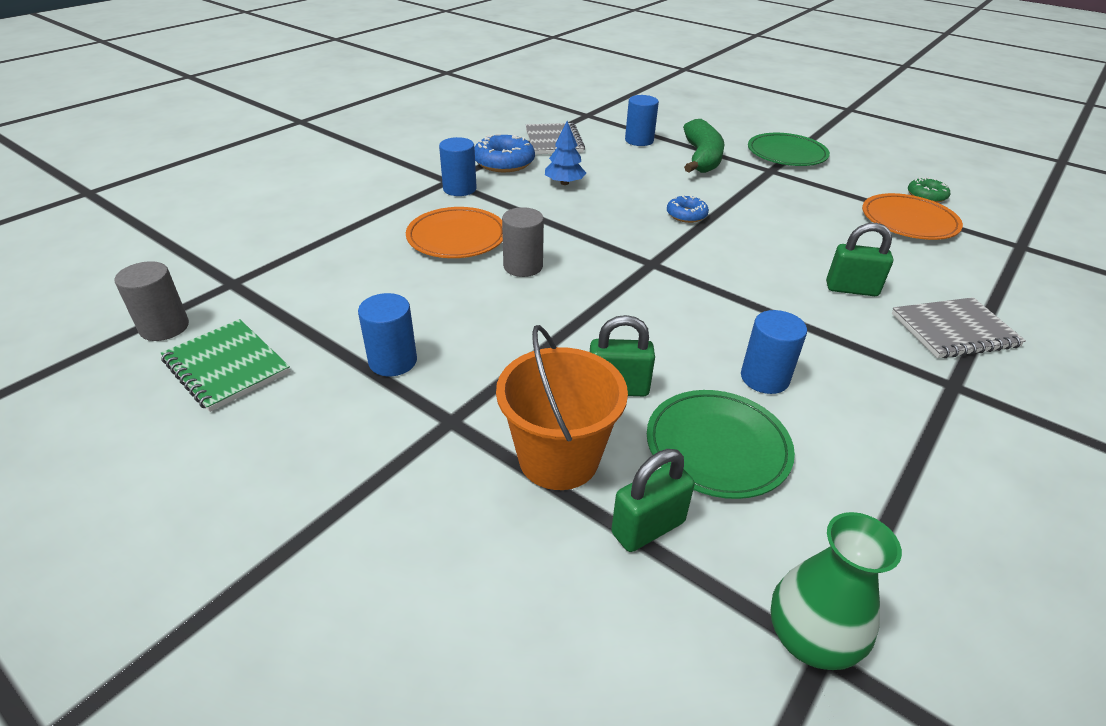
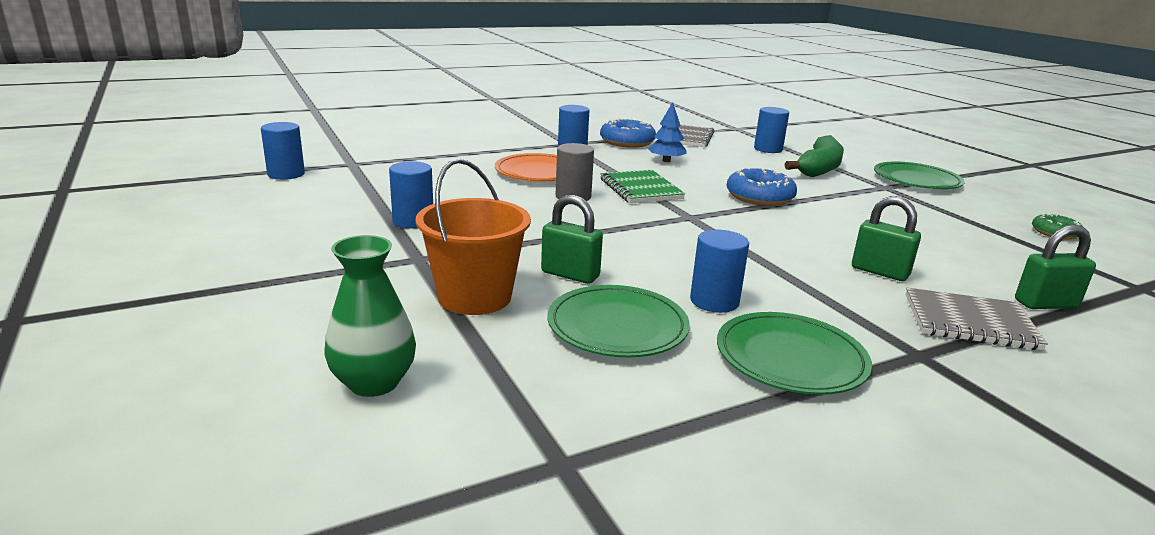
camera: 25 degrees right, 15 degrees down
(164, 327) = (286, 174): grey cylinder -> blue cylinder
(226, 366) = (302, 199): green notebook -> green notebook (640, 189)
(648, 527) = (500, 351): green padlock -> green padlock (1045, 304)
(686, 215) = (759, 197): blue donut -> blue donut, size x1.67
(809, 639) = (560, 452): green vase -> green vase (374, 382)
(875, 430) = (790, 358): none -> green plate
(909, 221) = (1009, 244): orange plate -> none

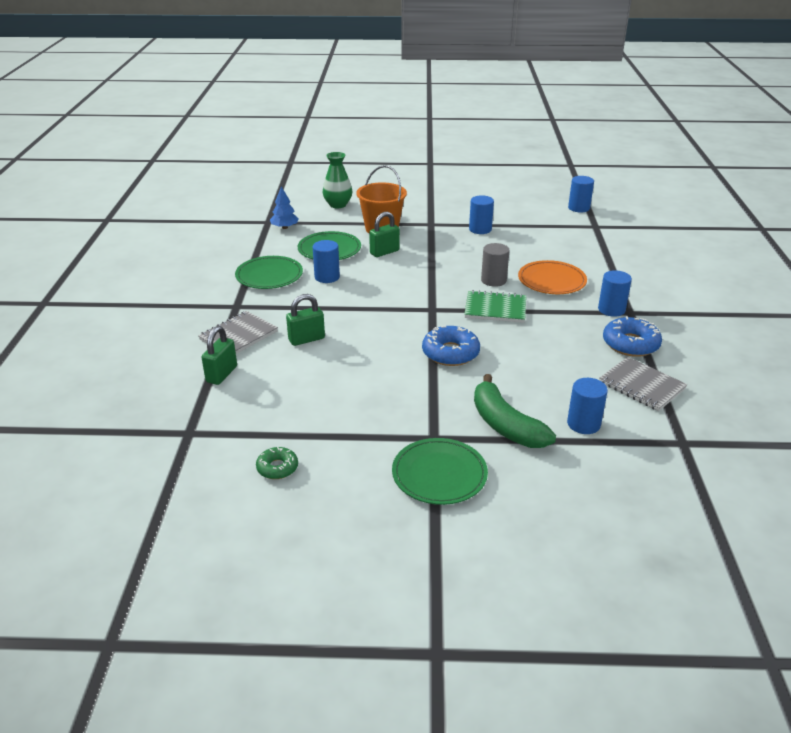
camera: 120 degrees right, 10 degrees up
(666, 161) = (562, 344): blue tree -> blue tree (284, 227)

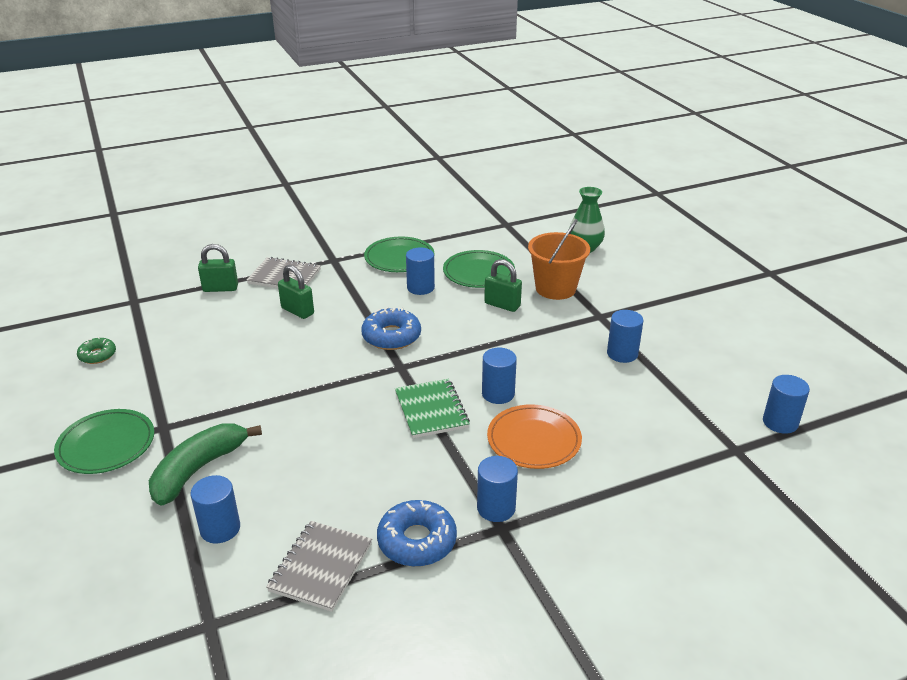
camera: 65 degrees right, 0 degrees up
(284, 227) = (503, 236): blue tree -> none
(450, 353) = (318, 401): blue donut -> blue donut (391, 336)
(493, 280) = (498, 394): grey cylinder -> blue cylinder

